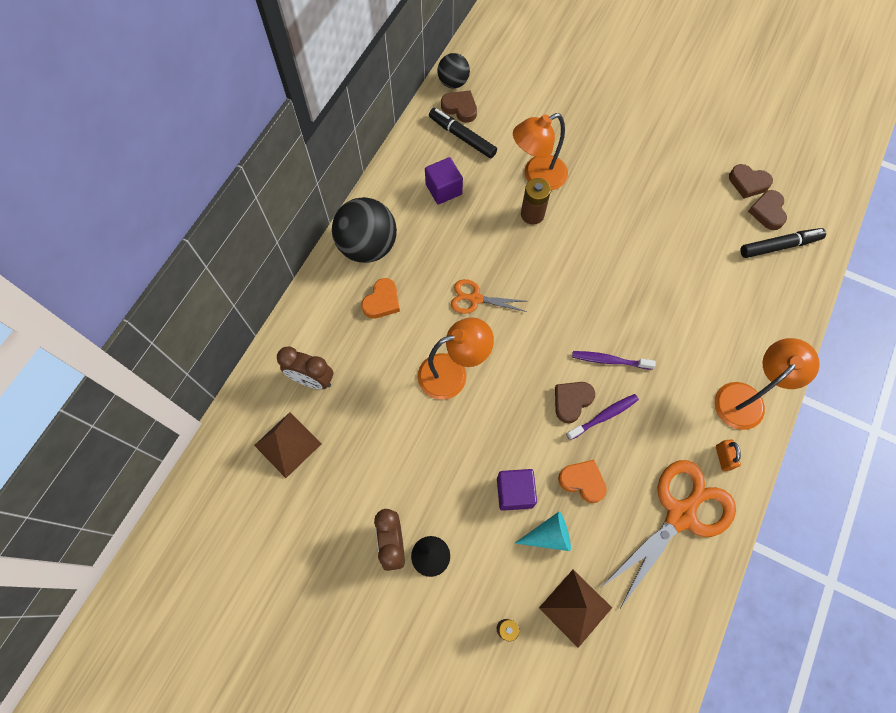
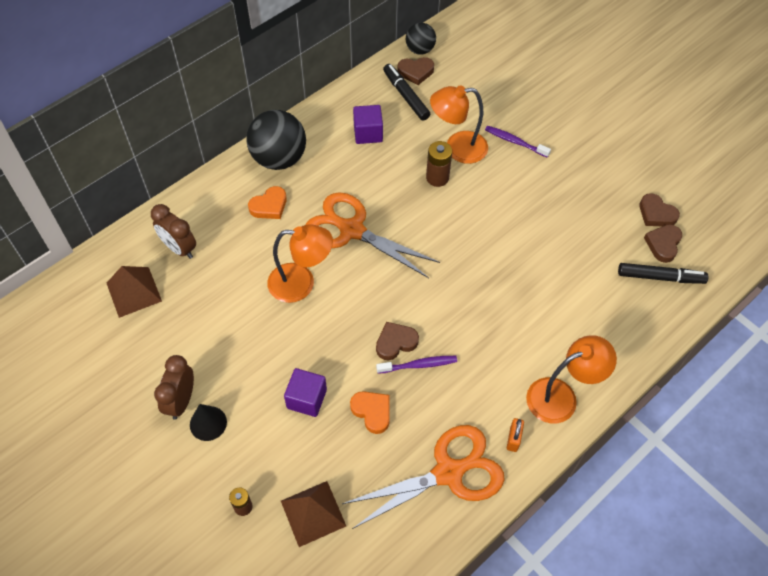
camera: 20 degrees right, 10 degrees down
(460, 108) = (415, 72): brown heart -> brown heart turned 120 degrees clockwise
(475, 298) = (351, 230): orange scissors -> orange scissors, size x1.90
(549, 535) = (319, 445): turquoise cone -> none
(609, 360) = (447, 321): purple toothbrush -> purple toothbrush (515, 142)

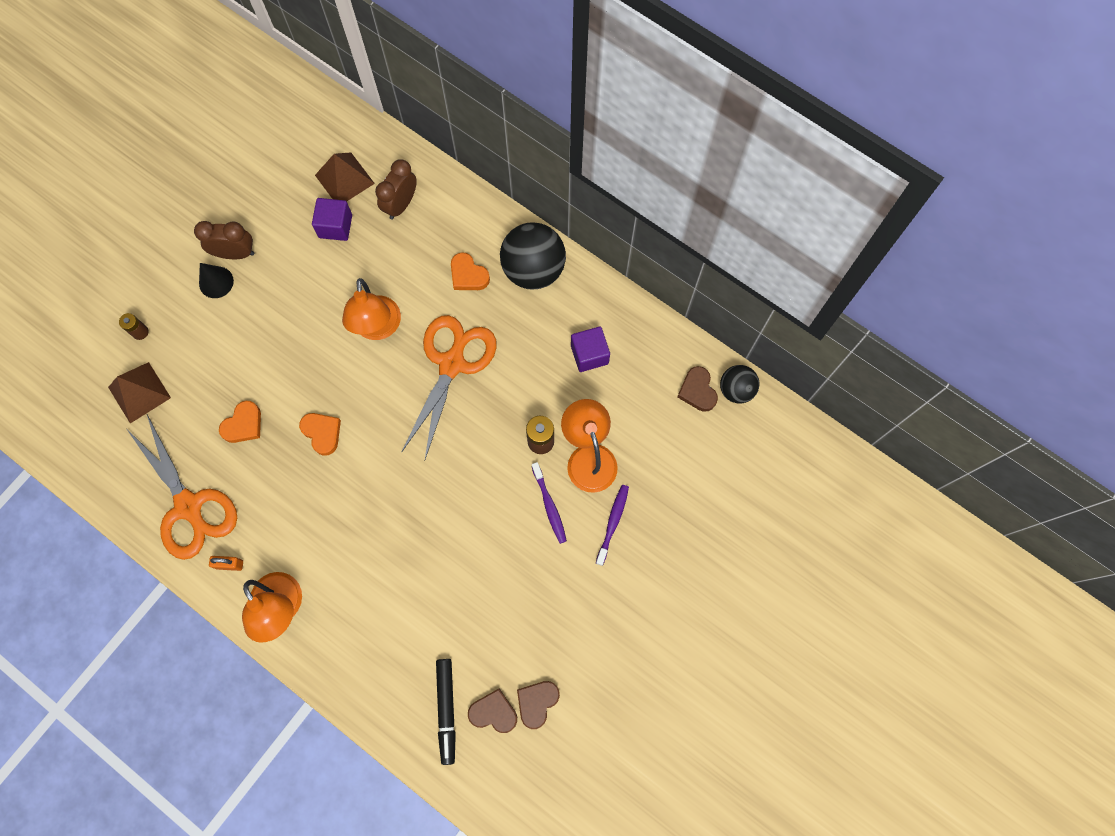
camera: 80 degrees right, 15 degrees up
(306, 399) = (250, 362): purple cube -> purple cube (335, 226)
(395, 342) = (322, 433): brown heart -> orange heart
(405, 96) = (656, 386): black marker -> none
(418, 365) = (299, 460): purple toothbrush -> purple toothbrush (549, 505)

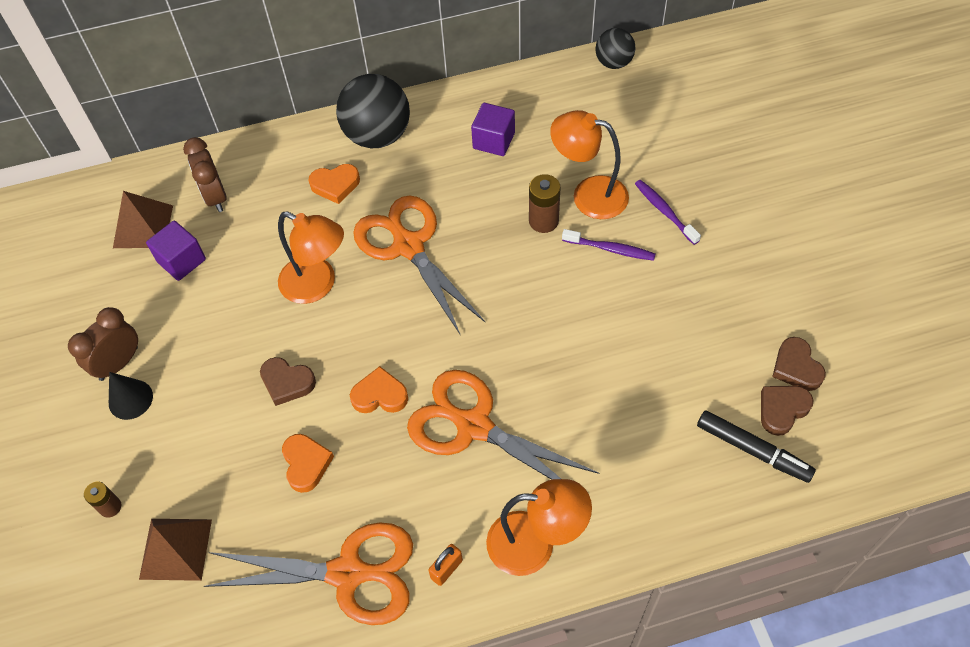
camera: 50 degrees left, 15 degrees down
(340, 509) = (473, 425): none -> orange scissors
(697, 391) = (592, 87): brown heart -> brown heart (287, 382)

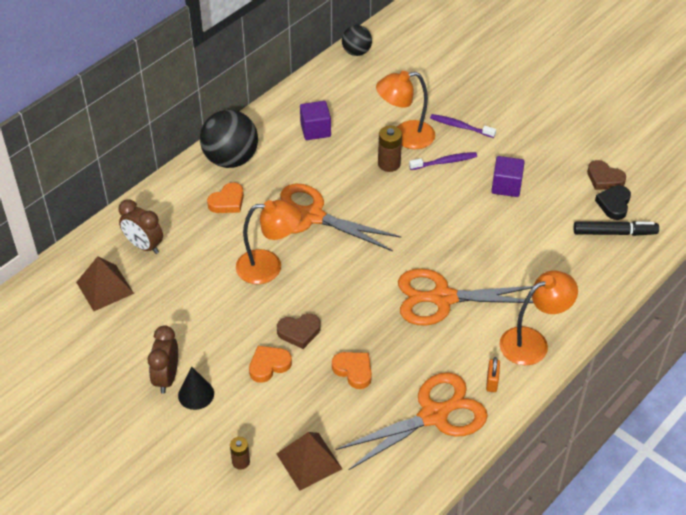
camera: 35 degrees left, 10 degrees down
(181, 261) = (155, 296): purple cube -> purple cube (506, 186)
(380, 395) = (368, 310): orange heart -> orange heart (269, 365)
(782, 410) = (614, 204): brown heart -> black heart

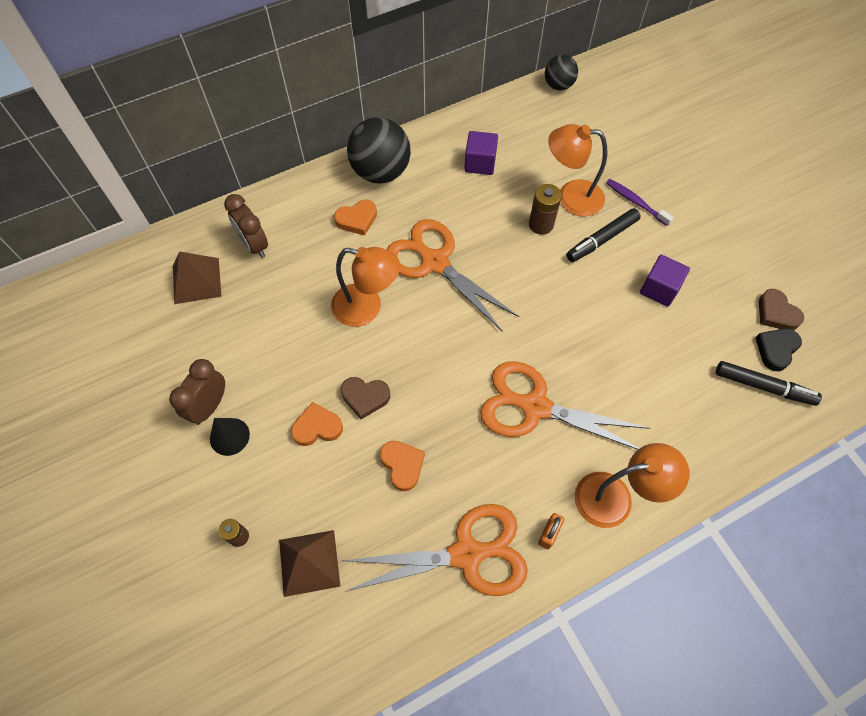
camera: 20 degrees right, 15 degrees up
(444, 162) = (602, 239): purple toothbrush -> black marker

